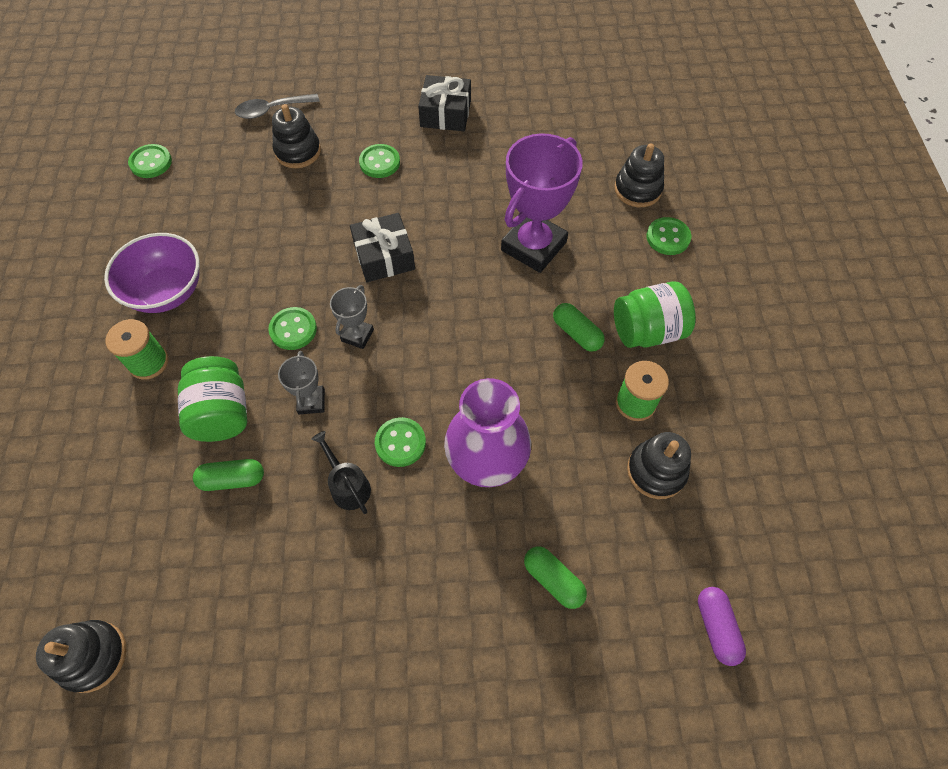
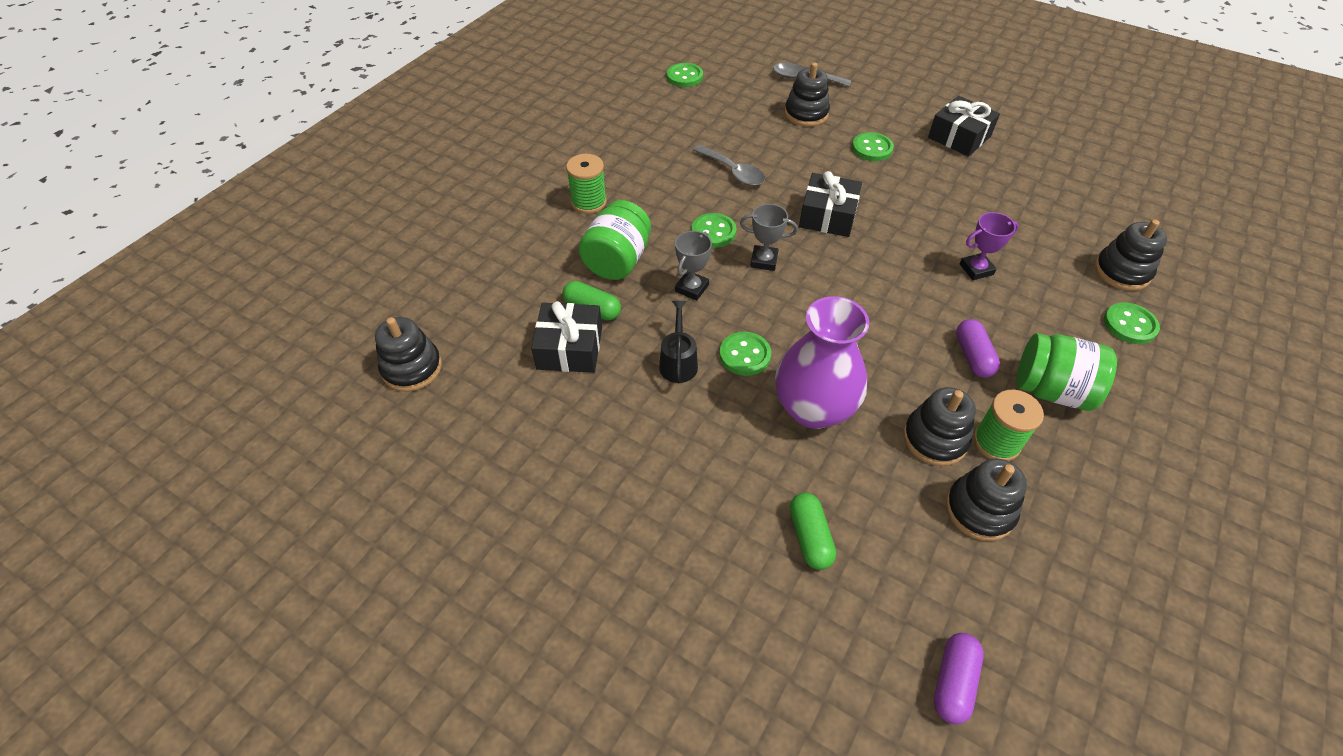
camera: 35 degrees right, 10 degrees down
(167, 291) = (635, 163): purple bowl -> none
(238, 534) = (569, 348): none -> black gift
(270, 252) = (733, 172): none -> grey spoon
(357, 335) = (764, 261): grey trophy -> grey trophy turned 45 degrees clockwise
(533, 246) = (976, 269): purple trophy -> purple trophy, size x0.48
(576, 333) = (973, 356): green capsule -> purple capsule
(592, 428) = (935, 439): none -> black stacking toy

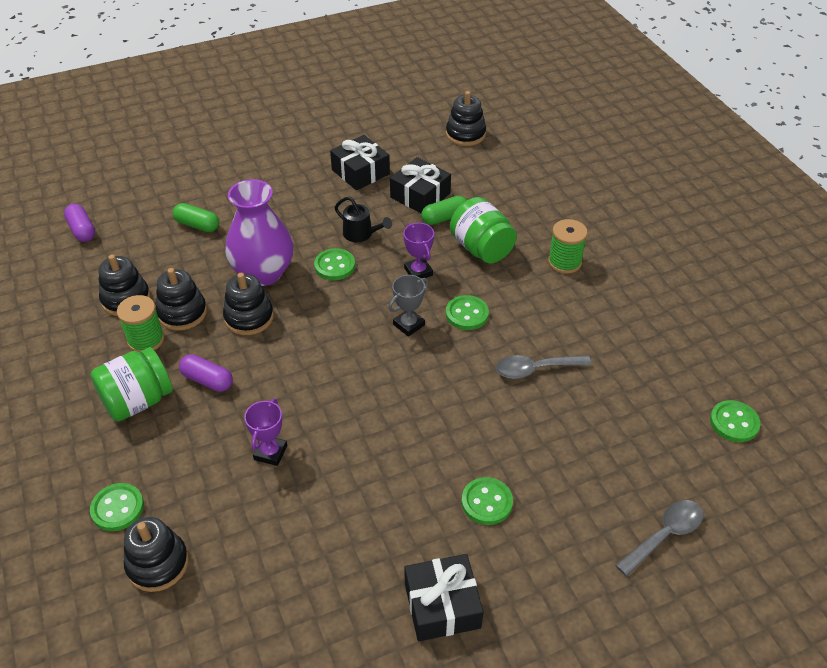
camera: 125 degrees right, 5 degrees down
(692, 288) = (418, 272): grey trophy -> purple trophy
(806, 114) = (589, 486): black stacking toy -> black stacking toy (249, 317)
(827, 216) = (422, 397): black gift -> black gift (360, 172)

